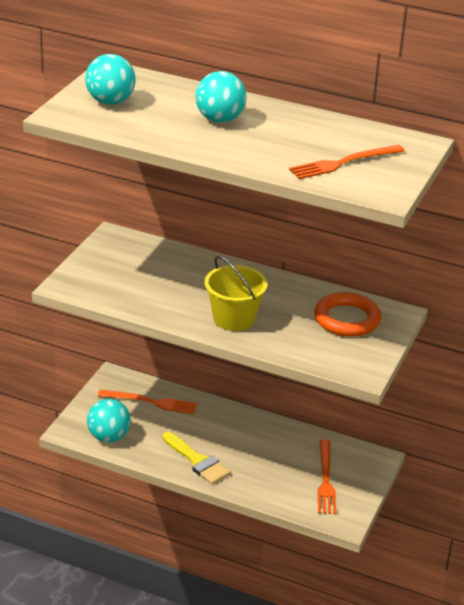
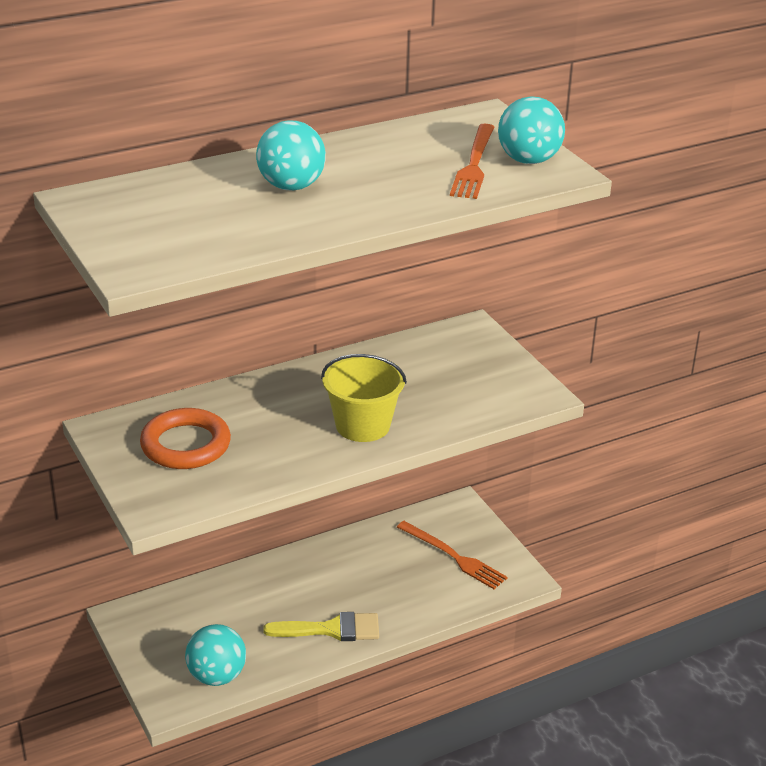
camera: 50 degrees left, 0 degrees up
(110, 102) = (152, 228): turquoise ball -> turquoise ball (528, 160)
(151, 402) = (199, 611): orange fork -> none
(347, 319) = (446, 360): orange ring -> orange ring (185, 445)

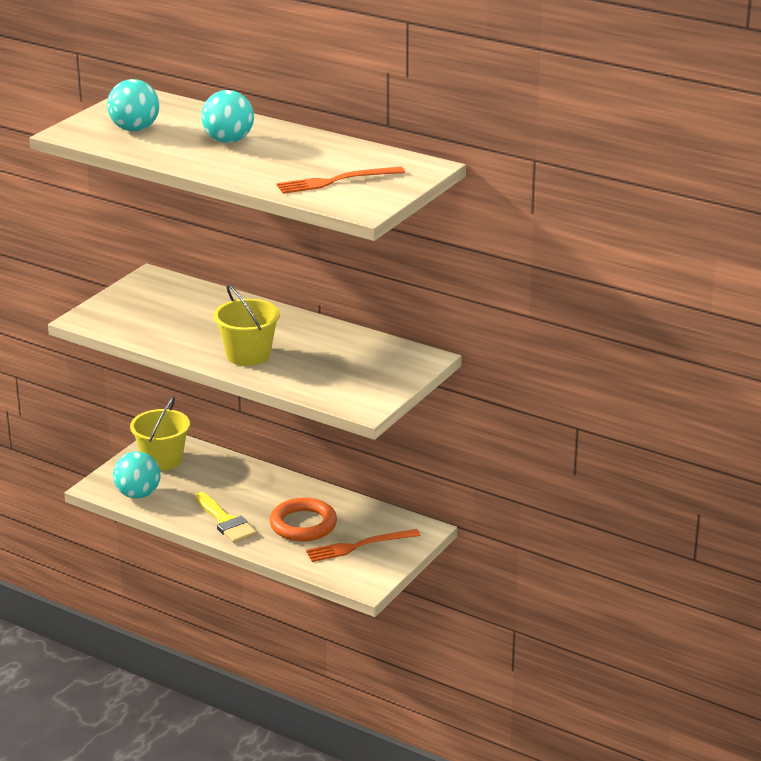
camera: 60 degrees right, 5 degrees down
(165, 631) = (162, 460): none -> yellow bucket
(185, 445) = (161, 306): orange ring -> orange ring (303, 524)
(454, 556) = (359, 546): orange fork -> orange fork turned 60 degrees clockwise
(528, 160) = (367, 195): turquoise ball -> turquoise ball (134, 129)

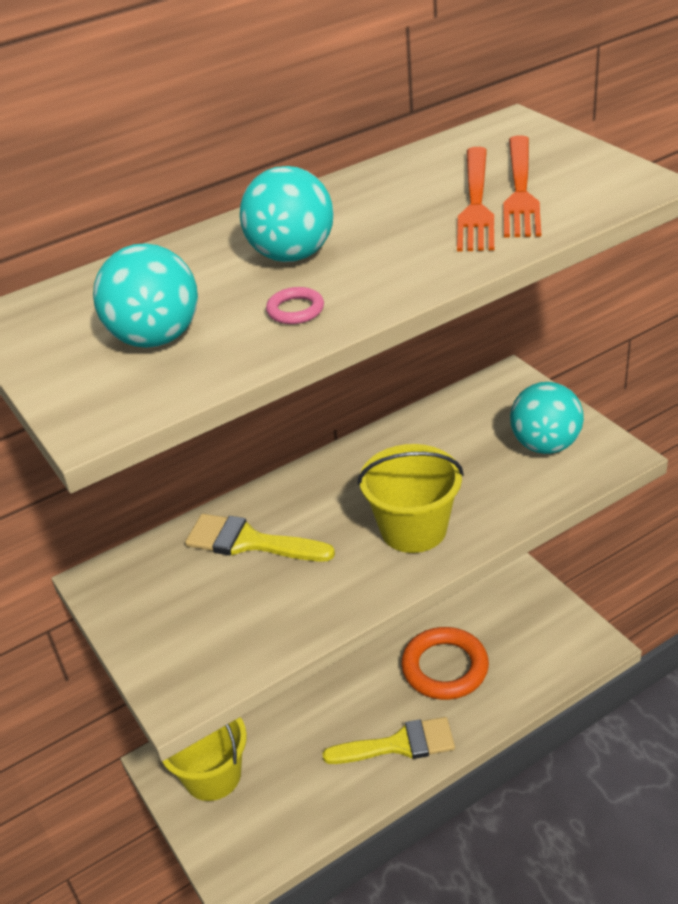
camera: 60 degrees left, 10 degrees up
(138, 494) = (280, 828): turquoise ball -> turquoise ball (545, 445)
(175, 152) = (295, 310): none -> pink ring
(206, 309) = (249, 542): none -> yellow brush
(359, 546) = (514, 629): orange fork -> orange fork (476, 203)

